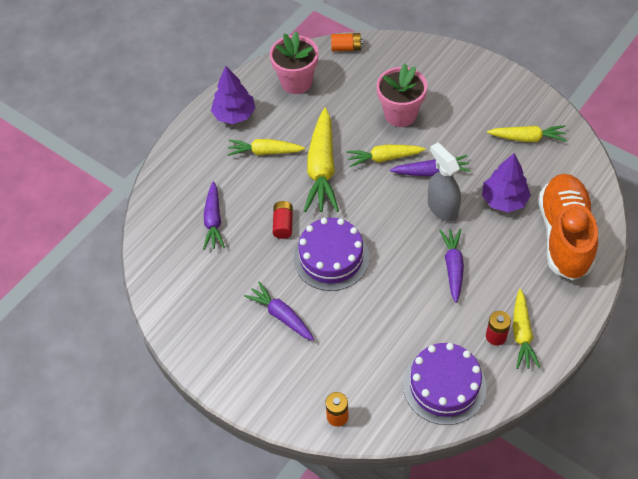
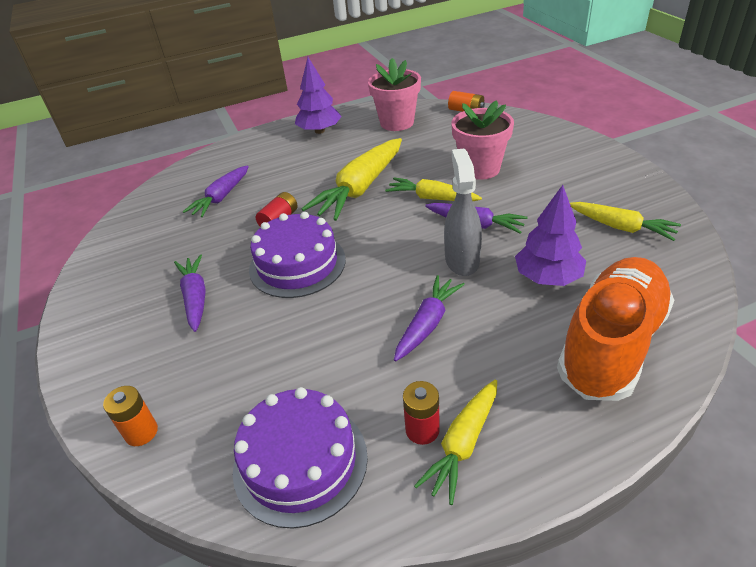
camera: 30 degrees right, 15 degrees down
(265, 152) = (319, 162): yellow carrot -> none

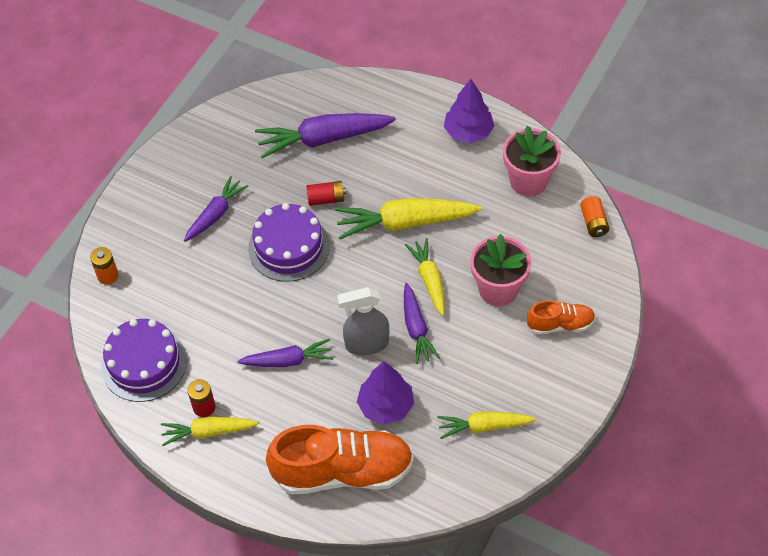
camera: 50 degrees right, 15 degrees up
(221, 197) = (324, 139): purple carrot -> purple carrot, size x1.63
(462, 260) = (366, 344): grey spray bottle -> grey spray bottle turned 150 degrees counterclockwise
(545, 153) = (560, 324): none -> orange shoe
(621, 227) = (484, 426): yellow carrot -> yellow carrot turned 90 degrees clockwise

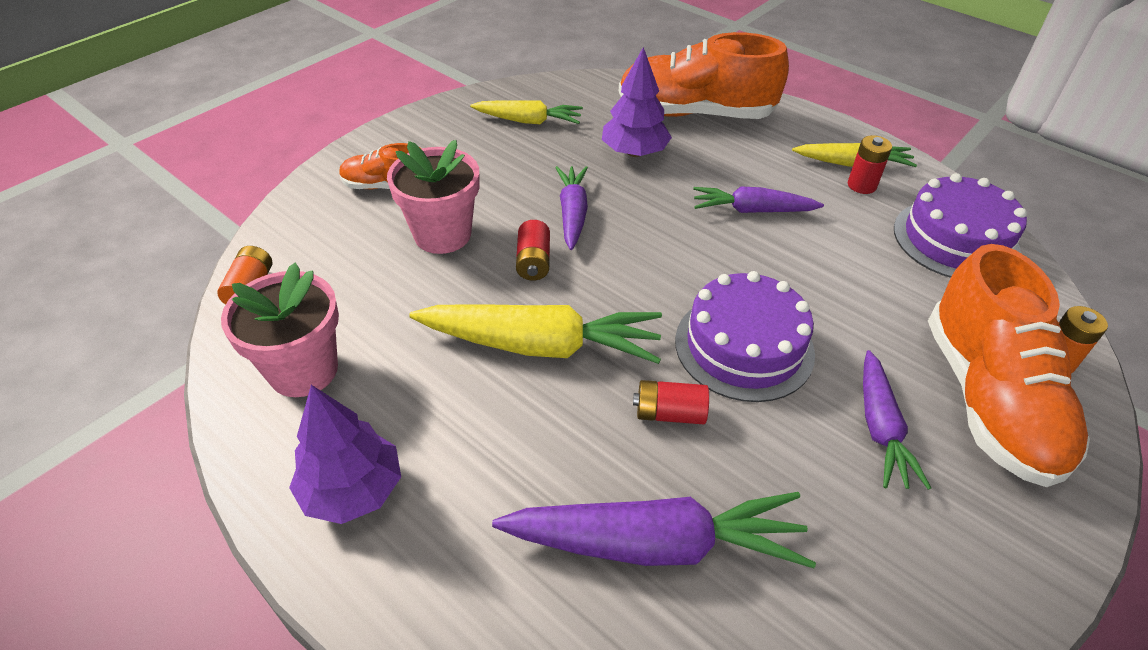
camera: 170 degrees left, 10 degrees down
(154, 243) = (988, 399): none -> orange shoe
(215, 214) = (880, 427): purple carrot -> purple carrot turned 45 degrees counterclockwise
(366, 344) = (644, 209): grey spray bottle -> none
(429, 280) = (533, 262): yellow carrot -> red battery

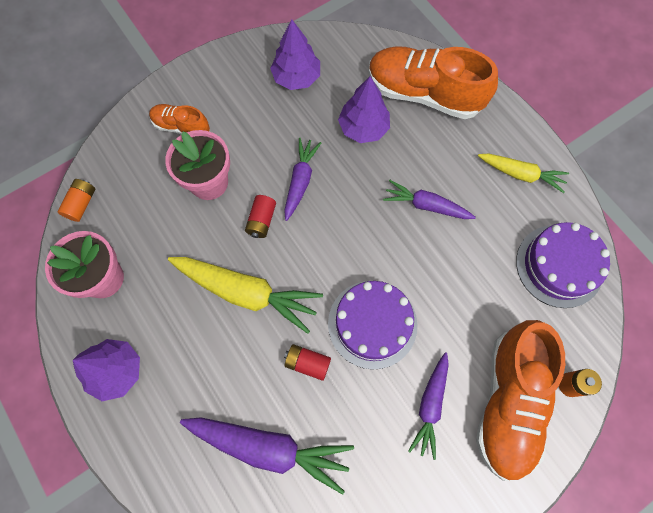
camera: 15 degrees right, 25 degrees up
(528, 121) = (296, 77): yellow carrot -> purple tree
(861, 185) = (517, 198): red battery -> none

